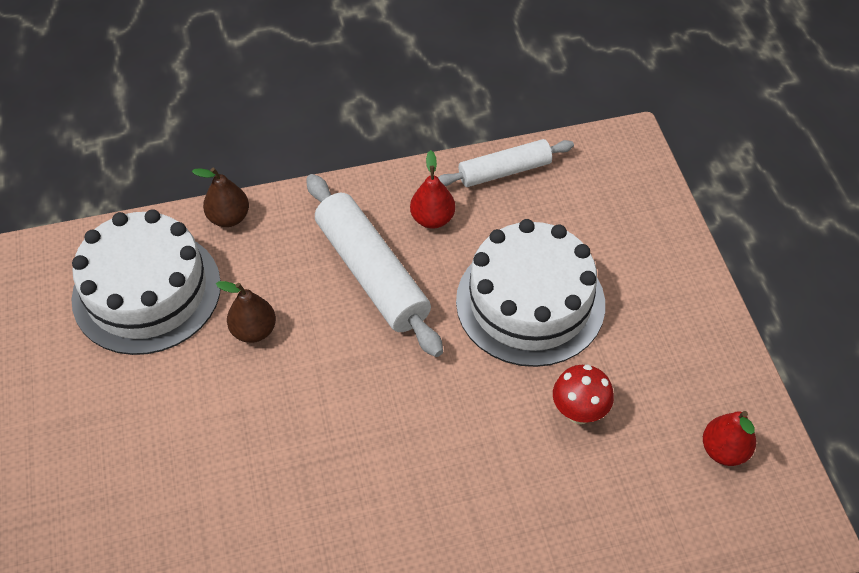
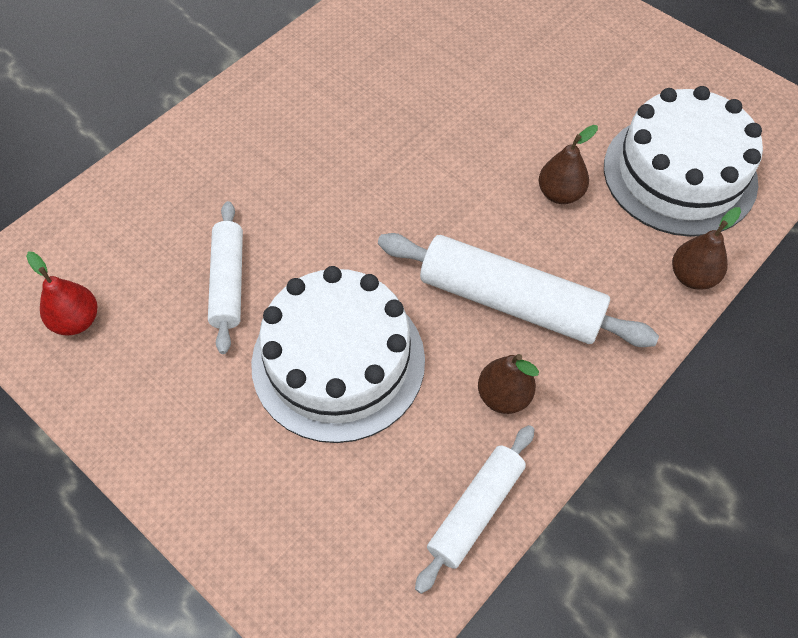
camera: 145 degrees right, 5 degrees up
(432, 219) = (504, 396): red pear -> brown pear
(579, 412) = (228, 282): red mushroom -> white rolling pin

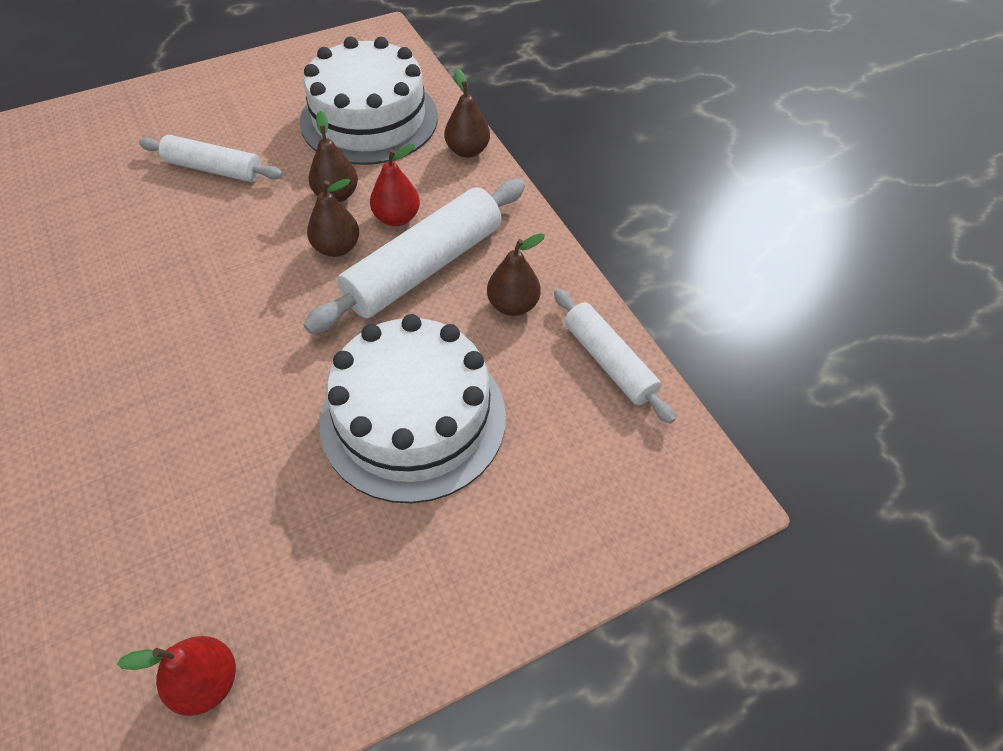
camera: 70 degrees left, 5 degrees down
(228, 282) = (258, 493): white rolling pin -> white rolling pin (214, 169)
(496, 223) = (337, 247): none -> brown pear
(560, 253) = (397, 218): none -> red pear

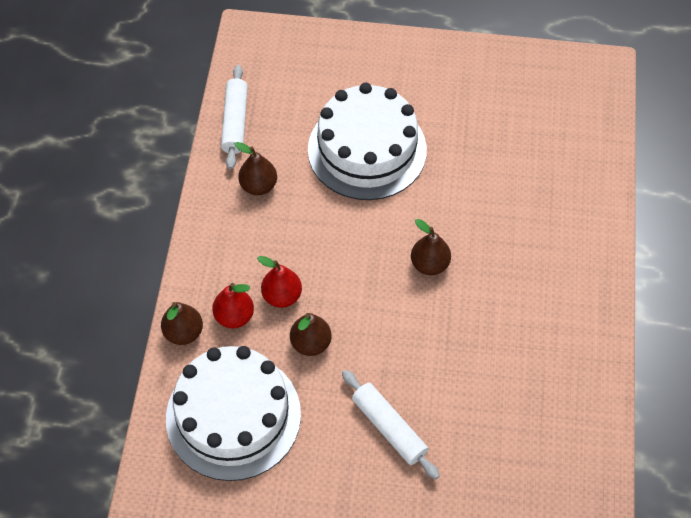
camera: 145 degrees left, 5 degrees up
(206, 682) = (531, 85): red pear -> red pear (234, 316)
(337, 247) = (339, 293): brown pear -> brown pear (429, 264)
(424, 267) = (292, 243): white rolling pin -> none

